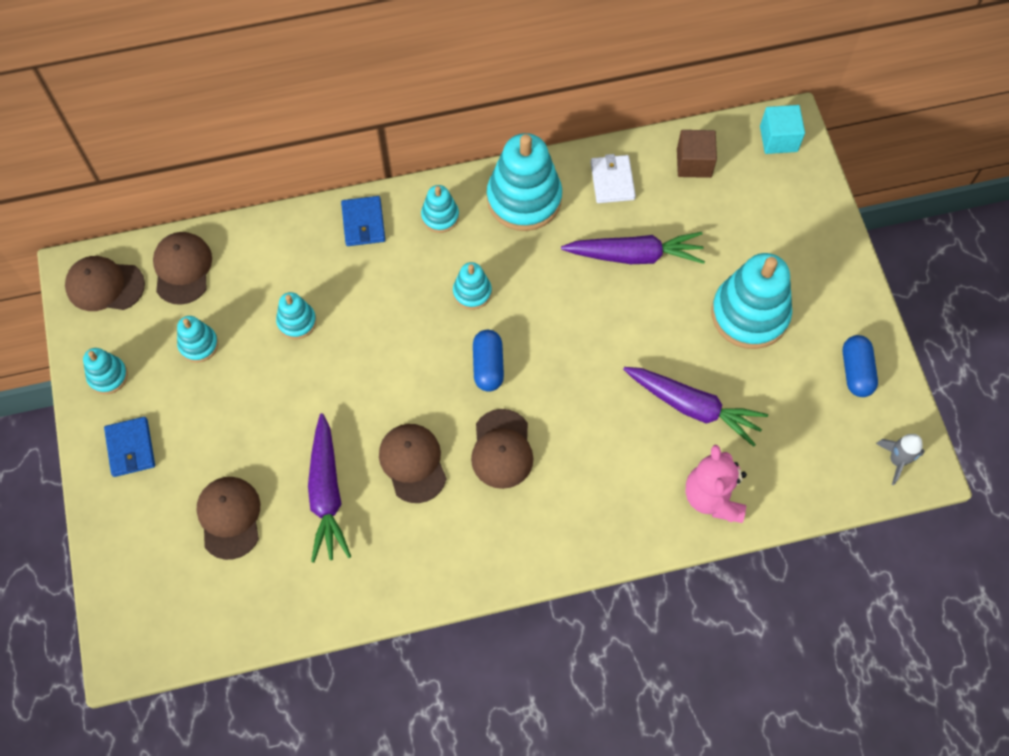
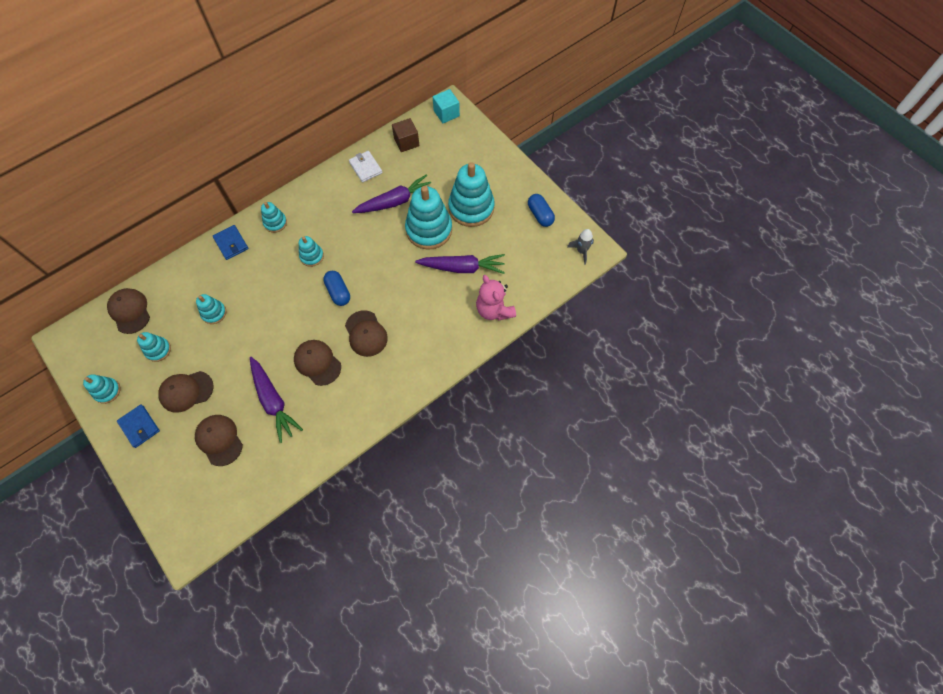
camera: 25 degrees left, 0 degrees up
(105, 285) = (83, 340): brown cap -> brown cap (186, 391)
(524, 199) = (320, 195): turquoise stacking toy -> turquoise stacking toy (429, 230)

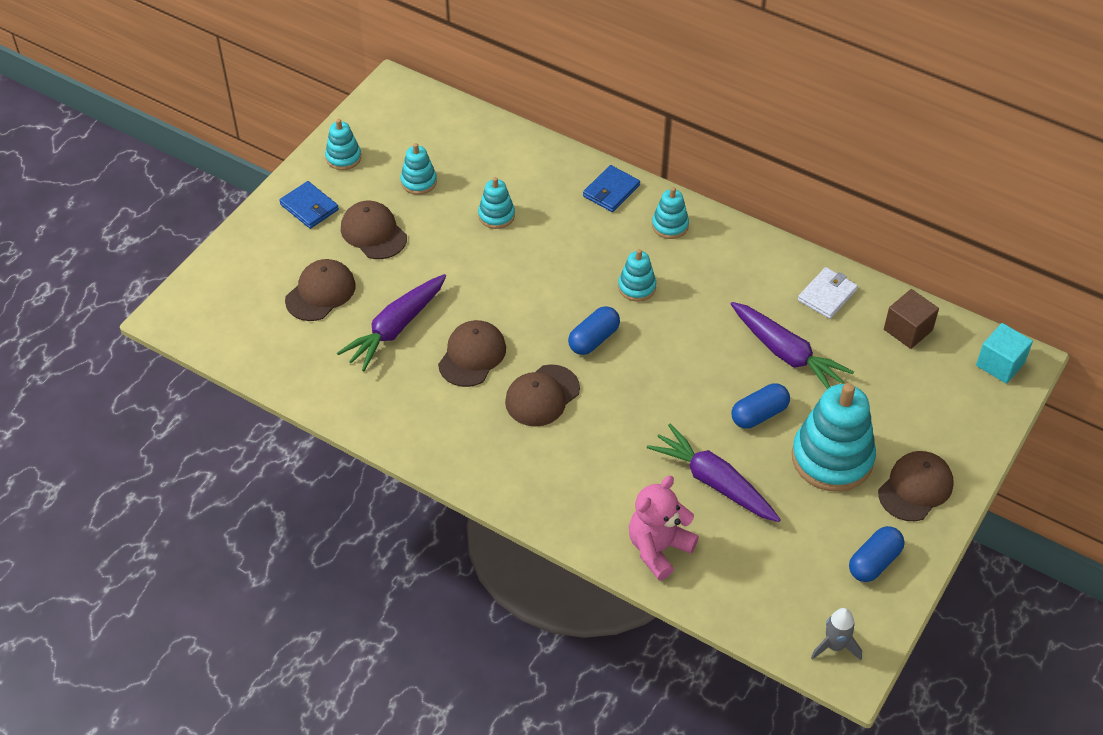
camera: 70 degrees right, 15 degrees down
(130, 311) = (460, 132): brown cap -> brown cap (915, 488)
(139, 426) = (309, 207): blue wallet -> blue wallet turned 75 degrees counterclockwise
(429, 230) = (759, 414): turquoise stacking toy -> blue capsule
(462, 268) = (713, 482): purple carrot -> purple carrot turned 150 degrees clockwise

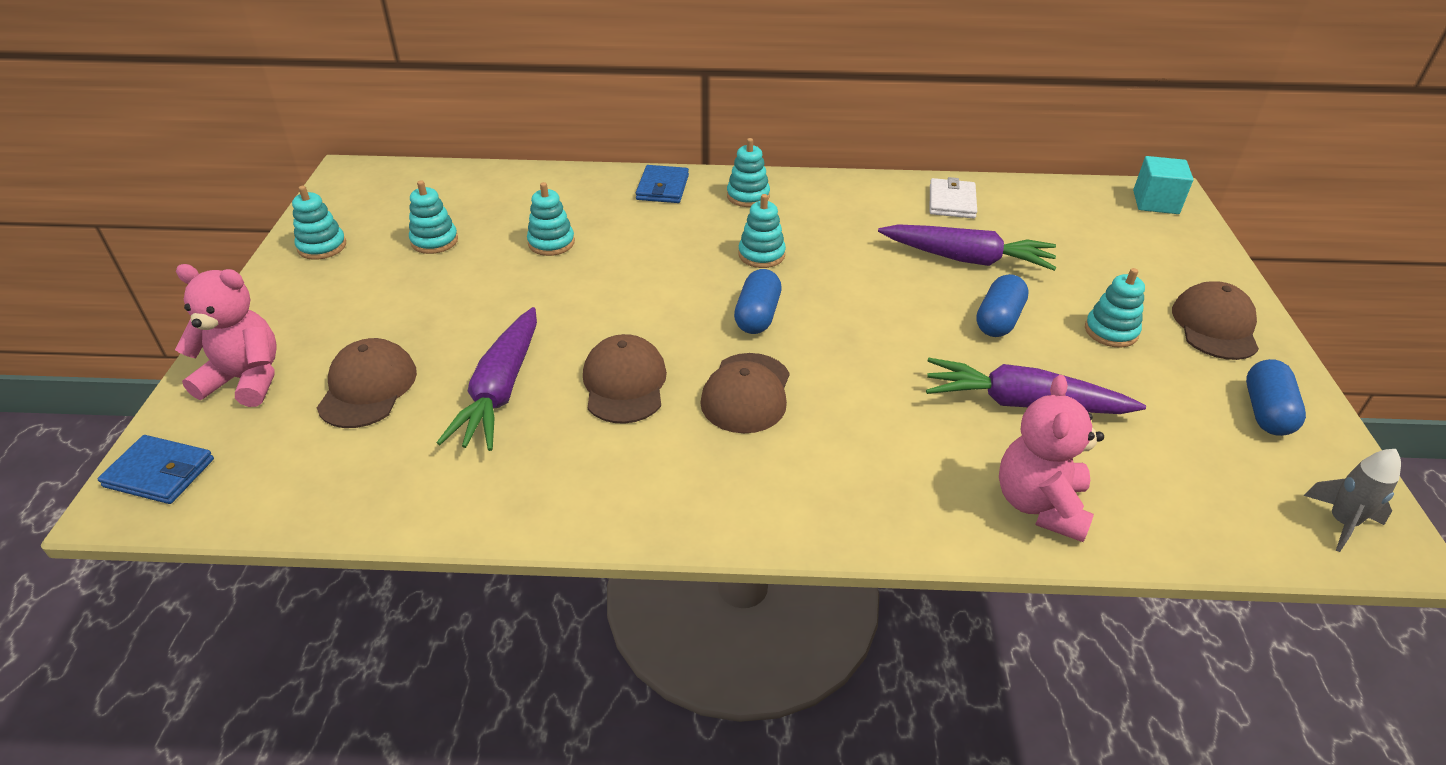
camera: 30 degrees left, 10 degrees down
(255, 256) = (246, 380): none -> pink teddy bear
(309, 207) = (301, 305): blue wallet -> blue wallet (159, 473)
(373, 233) = (406, 303): brown cap -> none
(832, 458) = (1111, 331): turquoise stacking toy -> turquoise stacking toy, size x0.50
(908, 330) = (1051, 204): brown cube -> none

